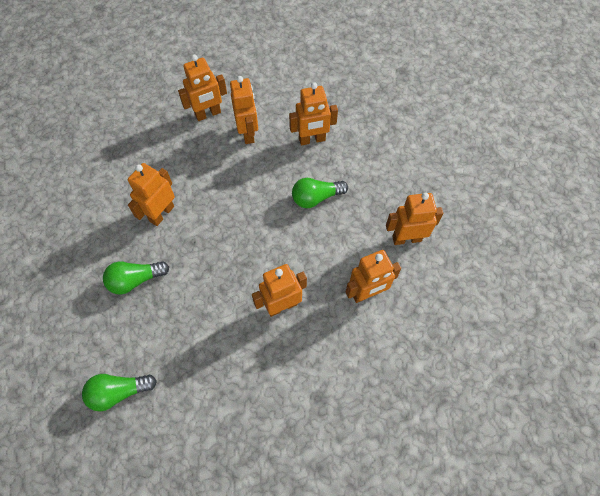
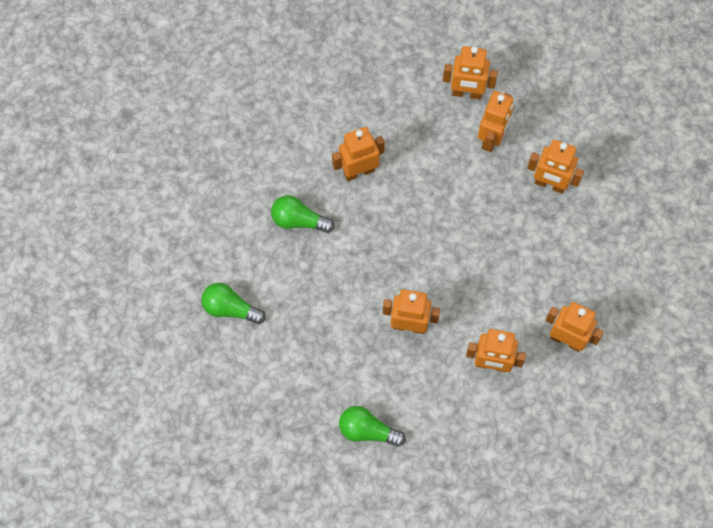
camera: 35 degrees right, 5 degrees up
(316, 198) = (510, 246): green light bulb -> green light bulb (367, 430)

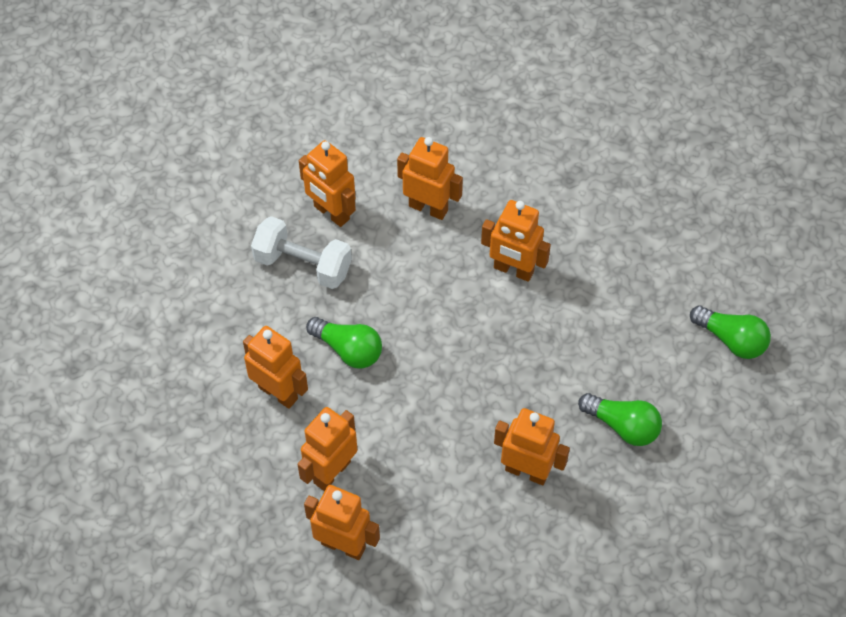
camera: 165 degrees left, 10 degrees down
(358, 171) = (527, 471): orange robot -> orange robot turned 150 degrees counterclockwise
(367, 430) = (592, 175): green light bulb -> green light bulb (348, 350)
(571, 289) = (303, 264): none -> white dumbbell

